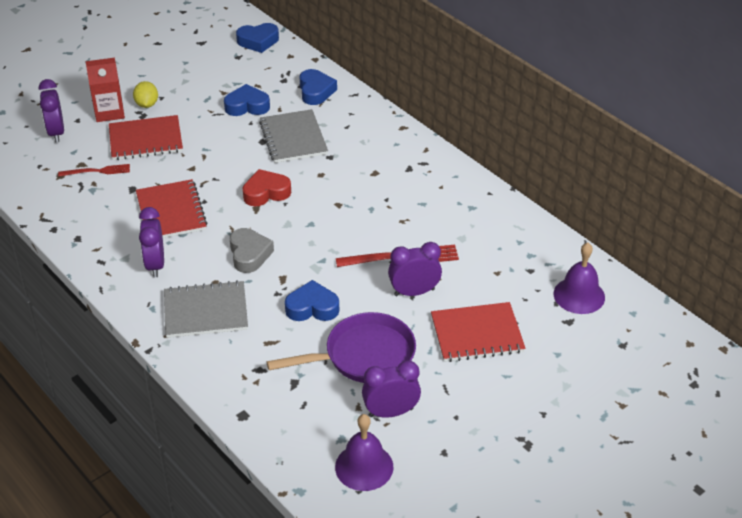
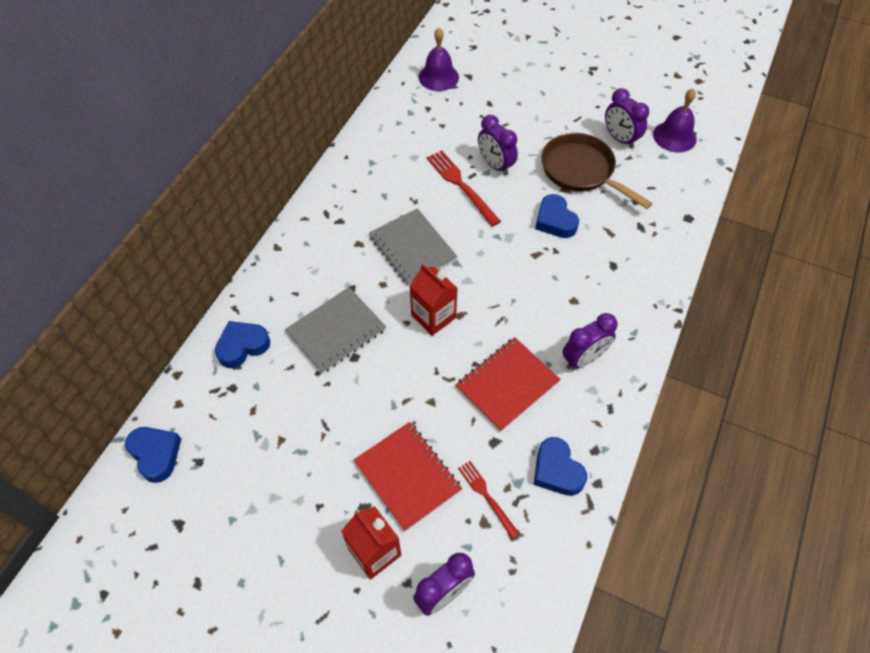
camera: 115 degrees left, 15 degrees up
(147, 104) = (340, 515): yellow lemon -> none
(205, 311) = (610, 290): grey notebook -> grey notebook (412, 248)
(247, 106) = (298, 401): blue heart -> blue heart (557, 470)
(249, 254) = (523, 291): grey heart -> none
(266, 192) = (433, 316): red heart -> red carton
(364, 356) = (581, 171): purple pan -> brown pan
(477, 334) = (514, 118): red notebook -> none

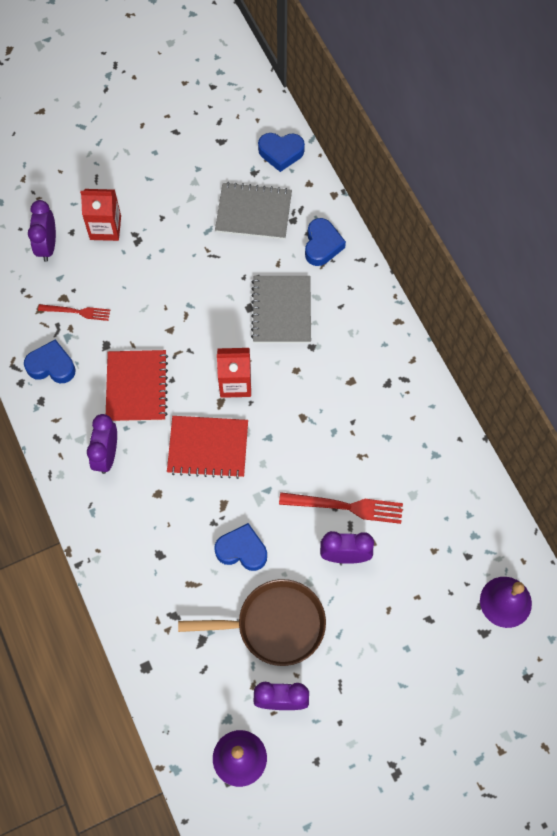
camera: 130 degrees right, 10 degrees up
(407, 476) = (133, 278): red notebook -> red notebook (208, 448)
(412, 248) = (312, 416): grey notebook -> grey notebook (253, 212)

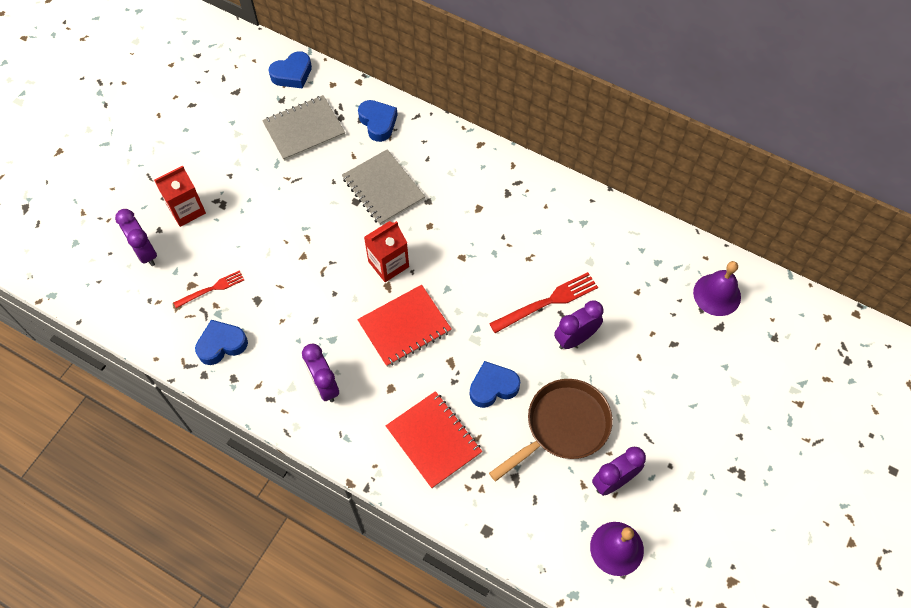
camera: 35 degrees left, 5 degrees down
(137, 387) = (309, 316): red notebook -> red notebook (434, 440)

